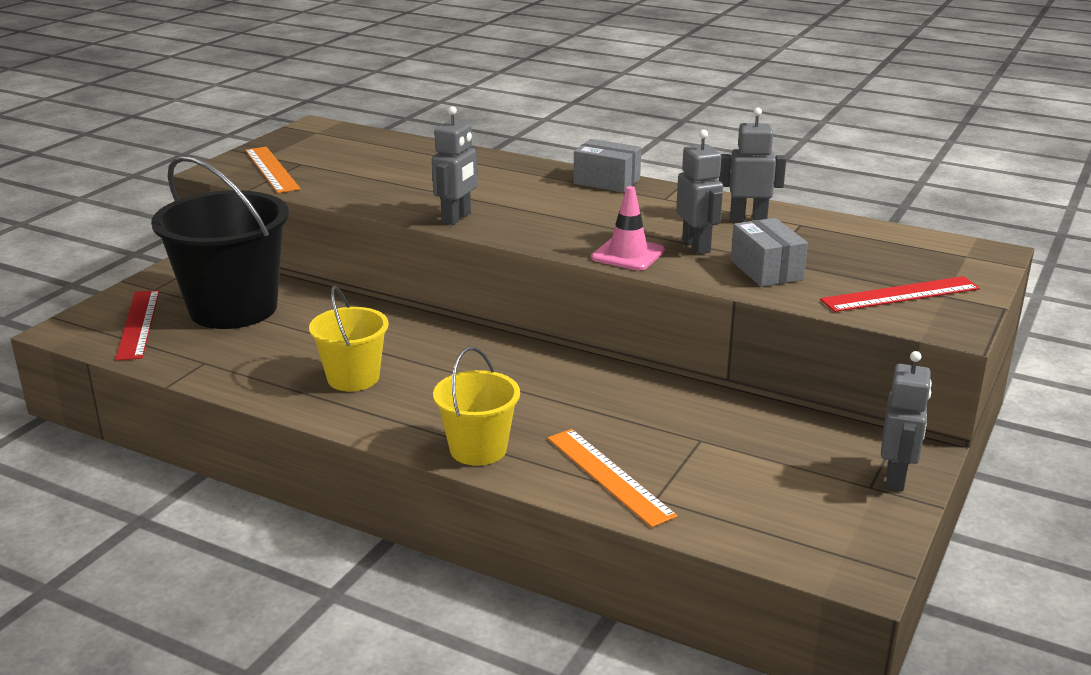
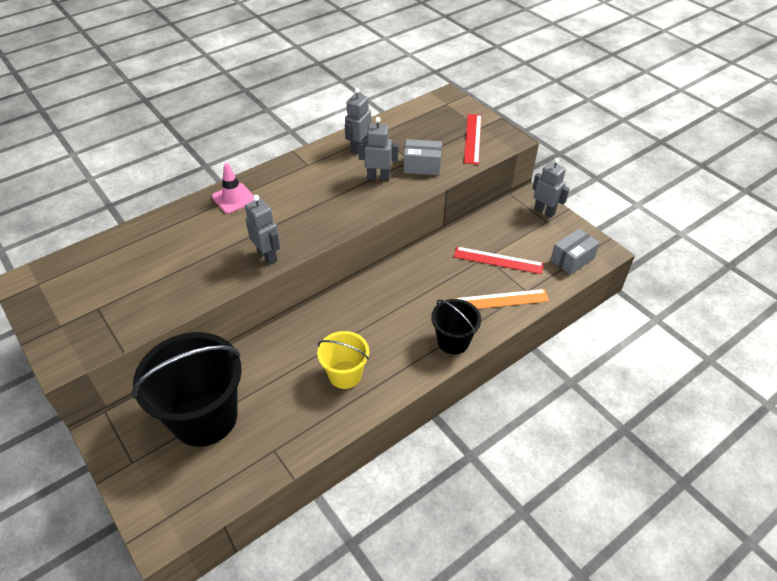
camera: 65 degrees left, 20 degrees up
(138, 324) = (186, 482): red ruler -> red ruler (498, 260)
(272, 169) = (94, 328): orange ruler -> none
(478, 449) = (453, 341): yellow bucket -> black bucket
(606, 181) = (265, 177): grey box -> grey box (572, 259)
(628, 254) = (371, 205): pink traffic cone -> pink traffic cone (234, 198)

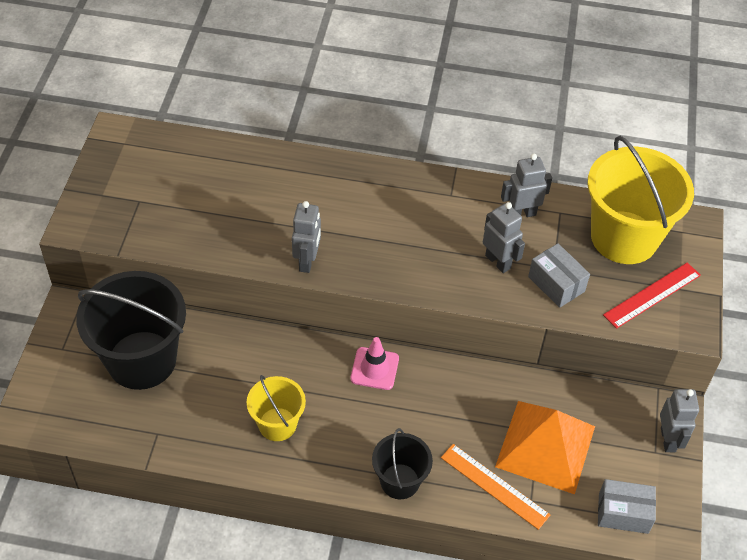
camera: 45 degrees right, 5 degrees up
(234, 198) = (346, 180): pink traffic cone -> pink traffic cone (374, 368)
(424, 124) = (624, 237): none -> yellow bucket
(498, 260) = (545, 446): red ruler -> orange pyramid

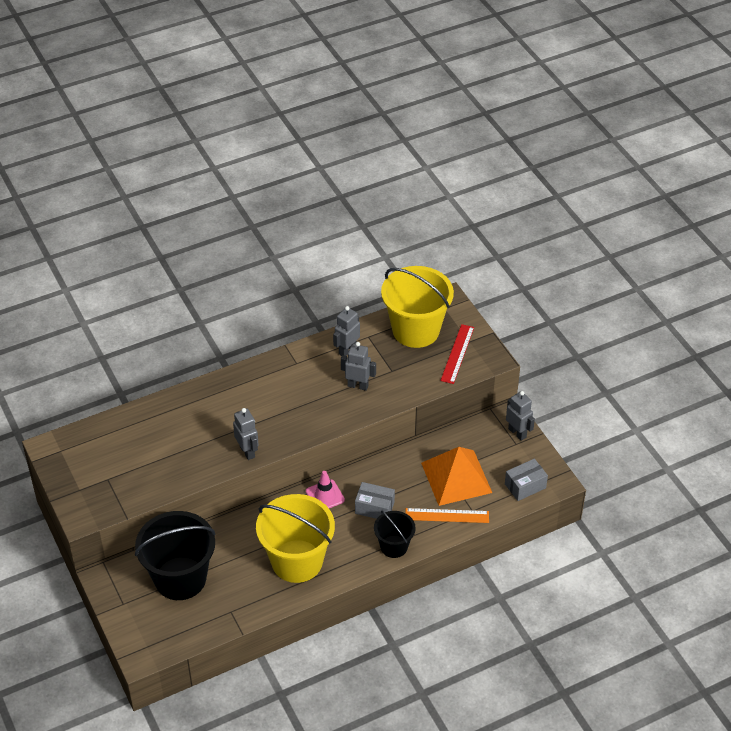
camera: 35 degrees left, 5 degrees down
(277, 424) = (297, 561): yellow bucket -> yellow bucket, size x1.85
(556, 284) = (401, 379): grey box -> grey box (374, 508)

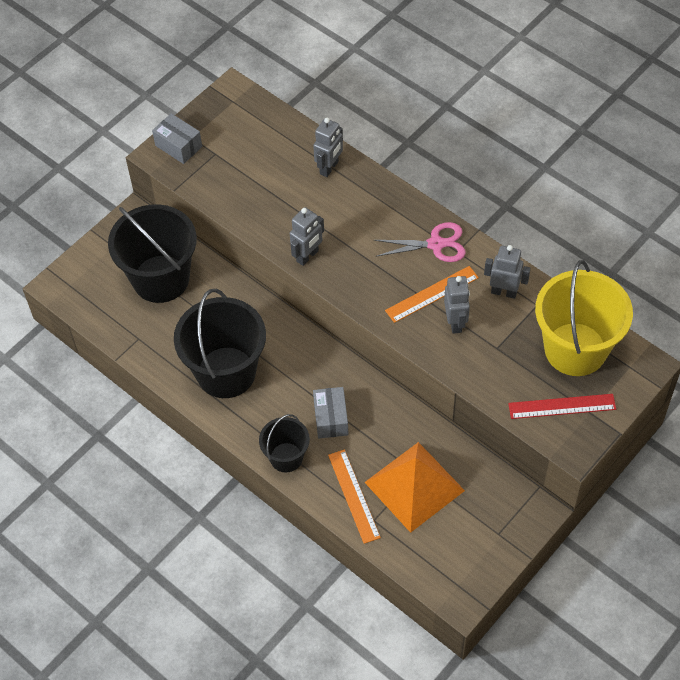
camera: 70 degrees right, 10 degrees up
(283, 373) = (436, 244): none -> pink scissors
(297, 561) = (226, 372): yellow bucket -> black bucket
(325, 390) = (432, 294): none -> orange ruler
(325, 495) = (325, 365): pink traffic cone -> none
(517, 433) = (516, 529): grey robot -> grey robot (329, 168)
(525, 486) = (437, 565): grey box -> grey box (178, 146)

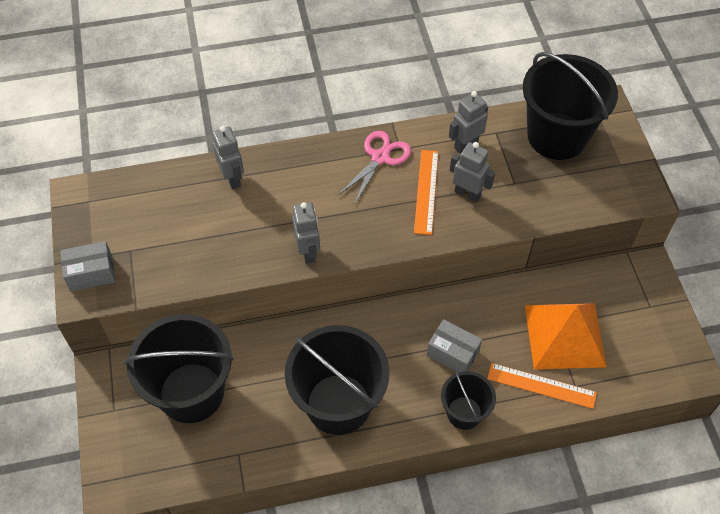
camera: 55 degrees left, 0 degrees up
(562, 406) = (602, 177): red ruler -> none
(575, 349) = (557, 136): yellow bucket -> black bucket

